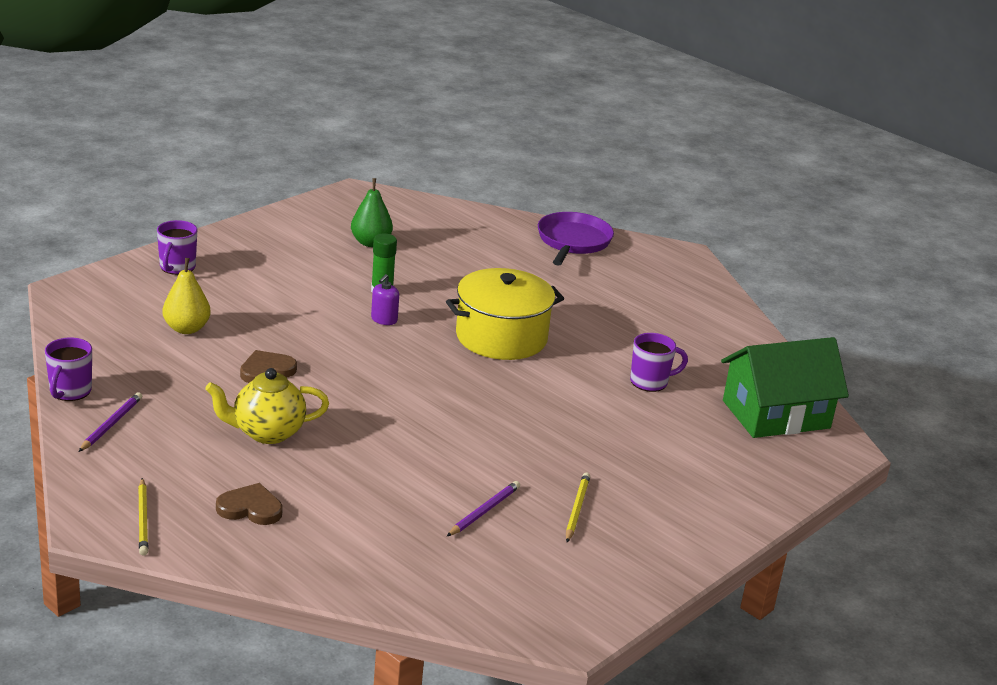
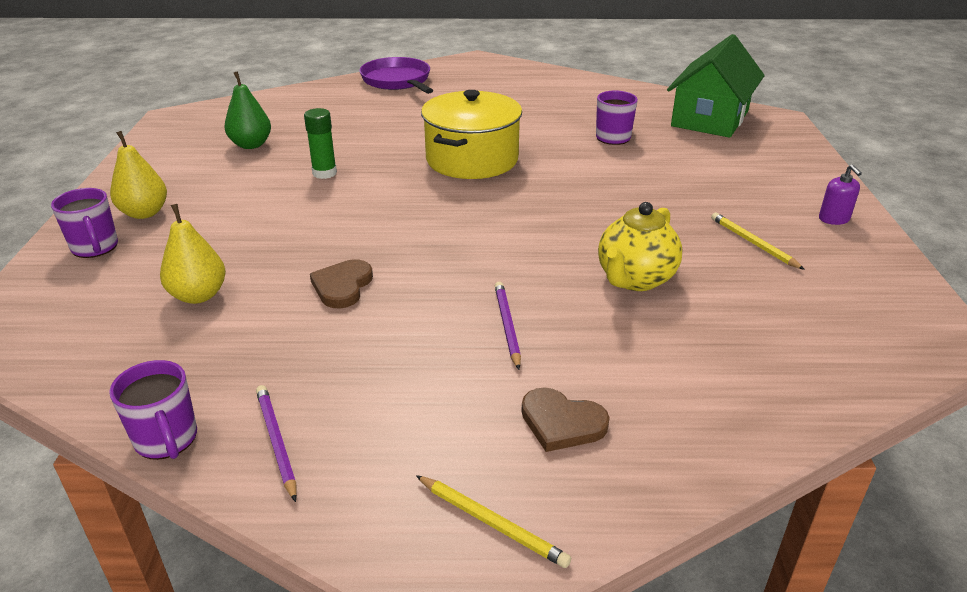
camera: 40 degrees left, 5 degrees up
(233, 259) = (144, 213): none -> yellow pear
(250, 508) = (562, 423): brown heart -> brown heart turned 120 degrees counterclockwise
(267, 433) = (443, 340): yellow teapot -> yellow teapot (635, 279)
(384, 320) = (365, 192): purple soap dispenser -> purple soap dispenser (834, 219)
(484, 511) = (712, 286): purple pencil -> purple pencil (507, 326)

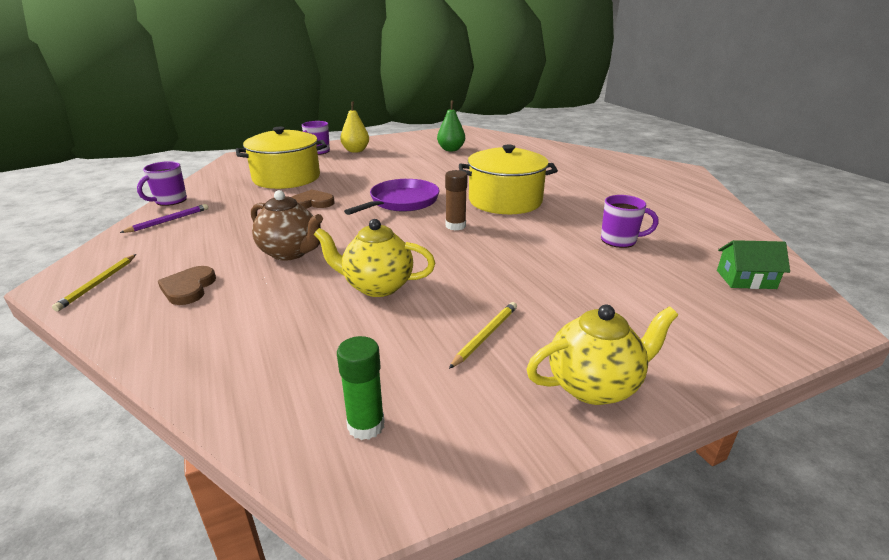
camera: 65 degrees right, 5 degrees down
(199, 295) = (286, 178): yellow pear -> yellow pot
(324, 173) = (436, 171): green glue stick -> green glue stick (366, 425)
(397, 81) = (596, 158): purple pan -> purple pan (402, 202)
(507, 326) = (290, 253): purple pencil -> brown teapot
(516, 203) = (455, 226): none -> brown glue stick
(710, 118) = (746, 279): green house -> green house, size x0.50
(834, 219) = (594, 386): purple soap dispenser -> yellow teapot

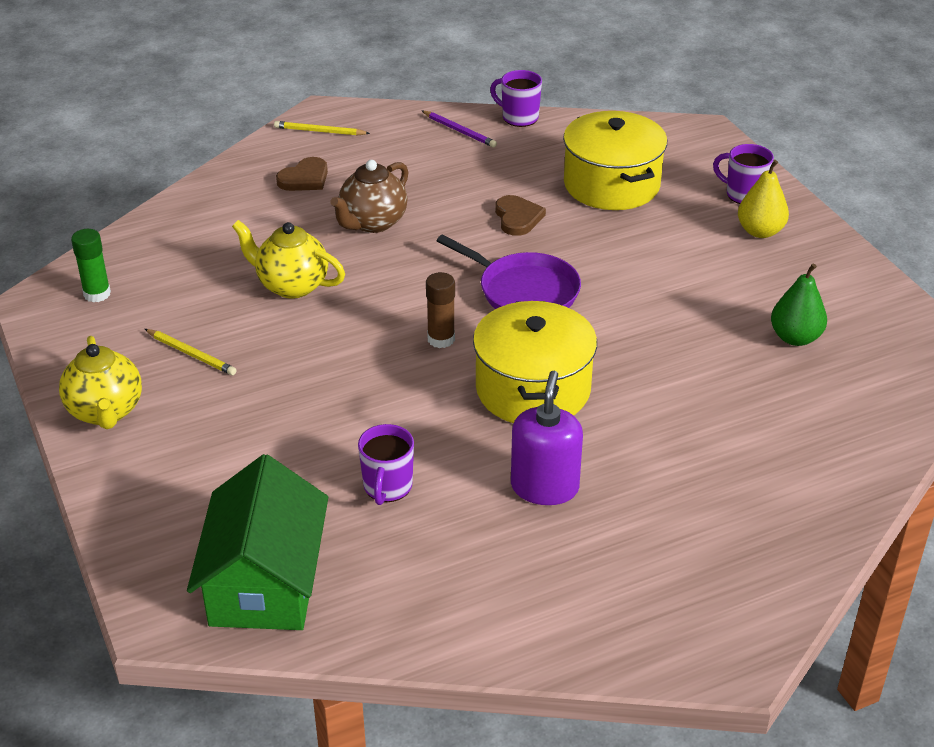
camera: 90 degrees right, 10 degrees up
(188, 288) = (305, 178): brown heart -> brown heart turned 135 degrees clockwise
(377, 286) = (291, 285): yellow teapot -> yellow teapot turned 75 degrees counterclockwise
(592, 199) = (544, 487): none -> purple soap dispenser
(746, 279) = (265, 582): green house -> green house, size x2.02

